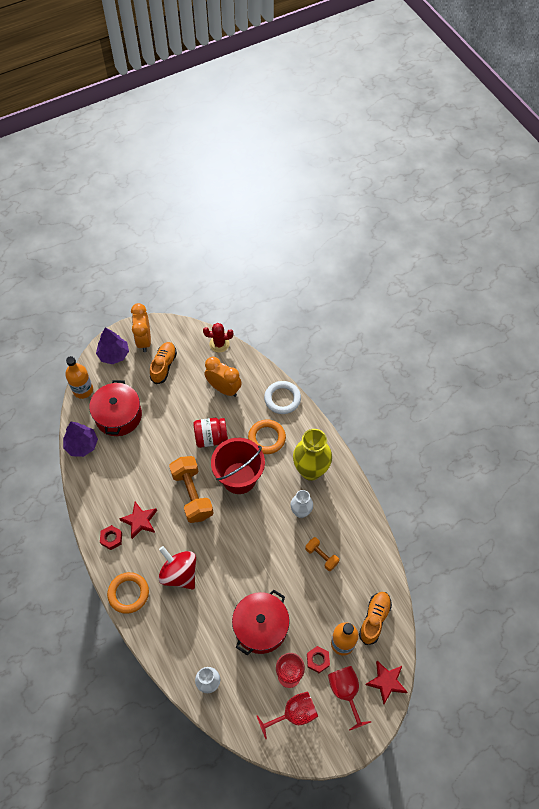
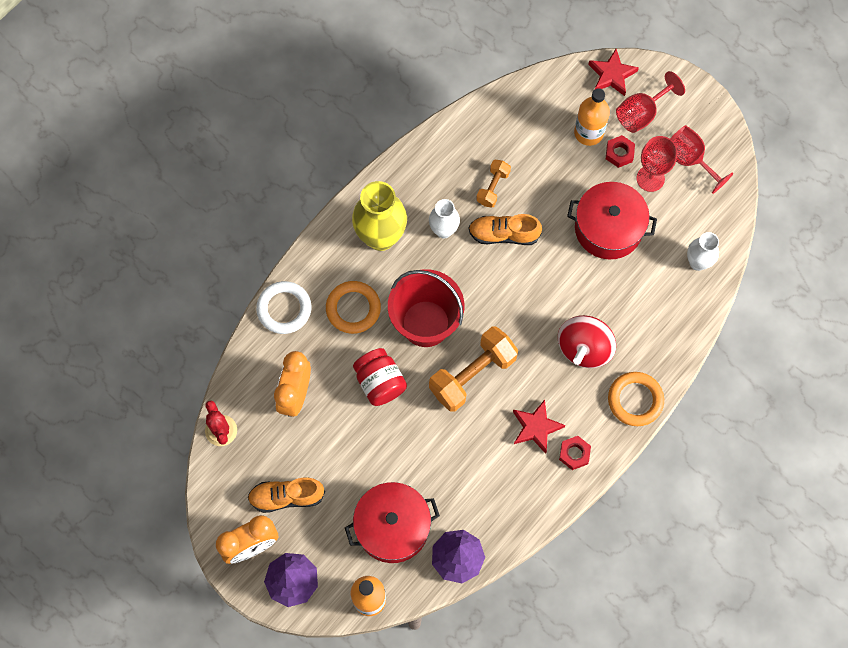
camera: 110 degrees left, 10 degrees up
(374, 619) = (545, 106): orange shoe -> orange shoe (503, 234)

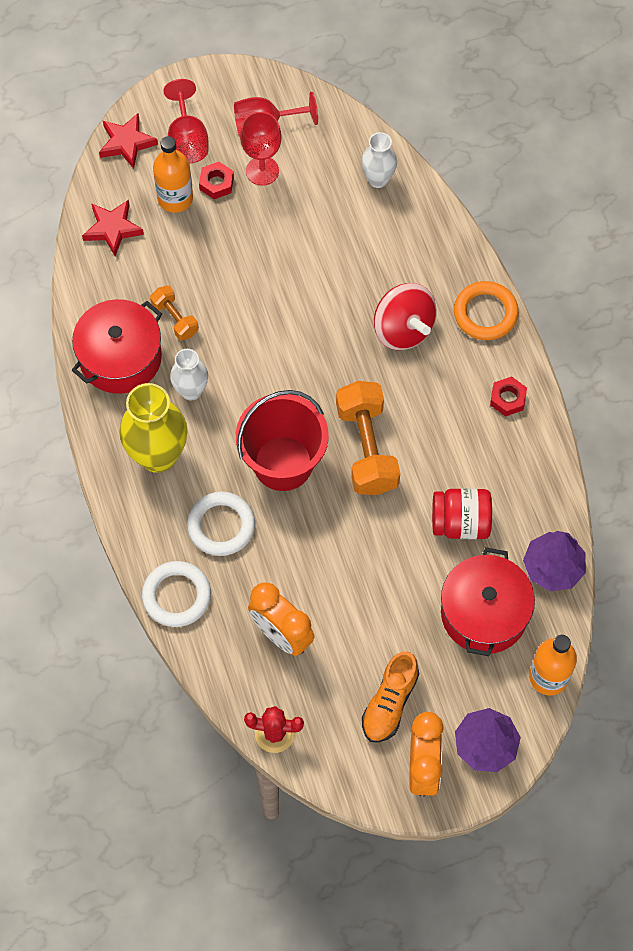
camera: 60 degrees left, 5 degrees down
(353, 308) = (221, 526): orange ring -> white ring
(380, 382) = (320, 542): red jar -> red jar (460, 522)
(503, 234) = (233, 336): orange shoe -> none
(536, 427) = (459, 419): red star -> red star (112, 229)
(608, 228) = (290, 237): red pot -> red pot (120, 357)

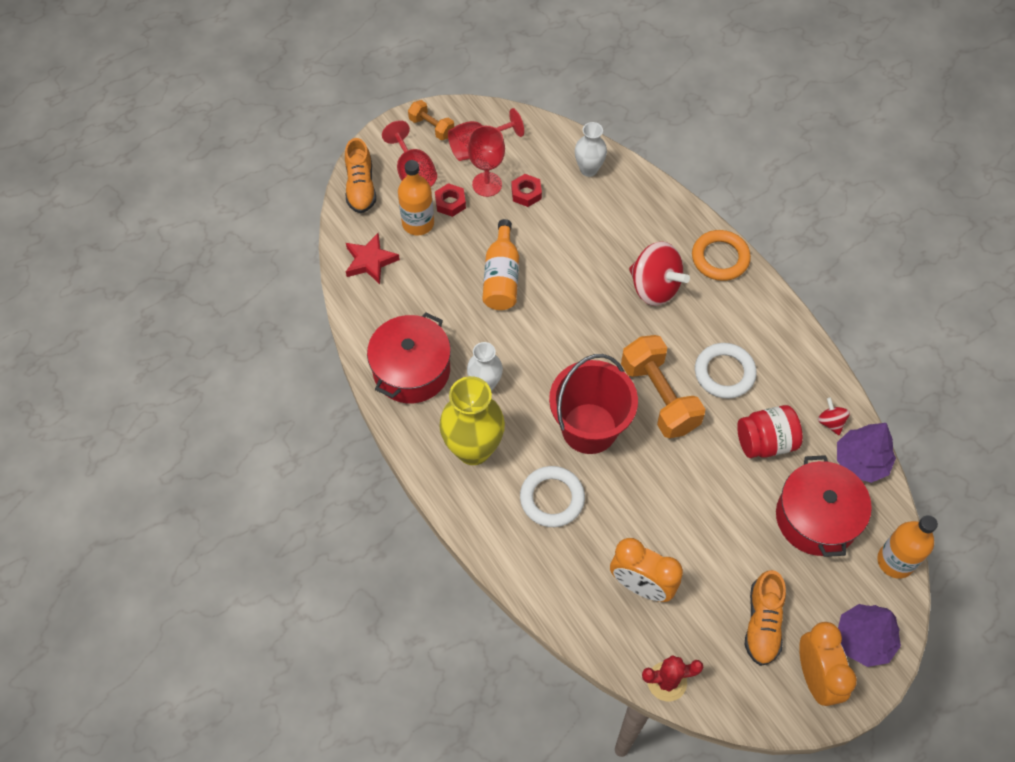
camera: 15 degrees left, 5 degrees down
(127, 143) = (360, 187): red star -> orange shoe
(175, 319) = (450, 325): orange dumbbell -> orange dumbbell (431, 127)
(177, 596) = (532, 574): white ring -> white ring (724, 373)
(245, 279) = (501, 277): none -> orange bottle
(508, 399) = (766, 325): red nut -> red nut (526, 193)
(537, 519) = (830, 422): none -> red spinning top

